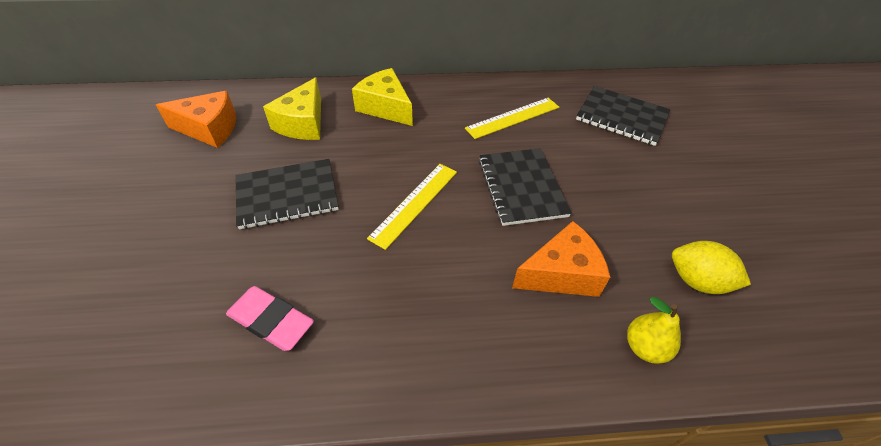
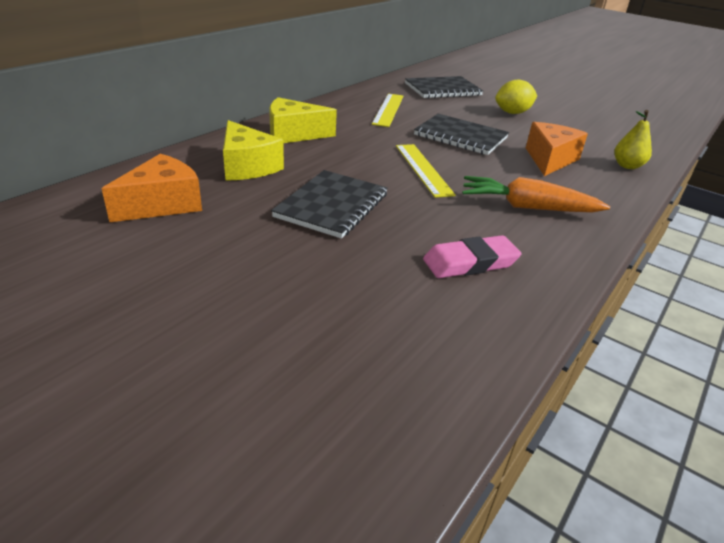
camera: 50 degrees left, 15 degrees down
(421, 309) = (527, 207): none -> orange carrot
(697, 281) = (596, 135): yellow lemon -> yellow lemon (512, 113)

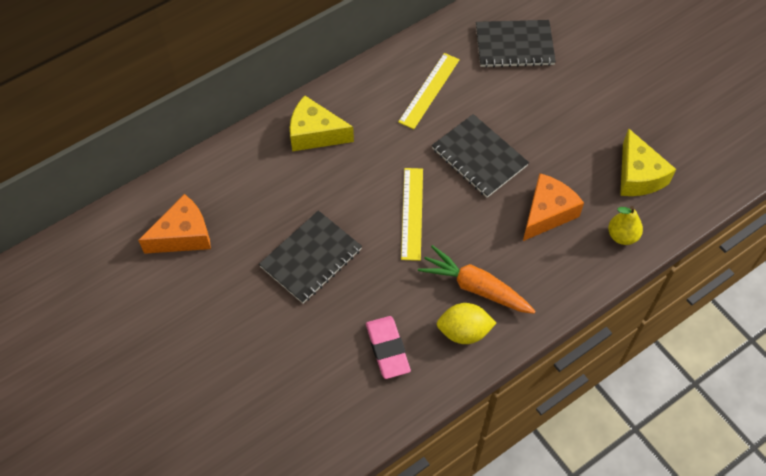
camera: 20 degrees right, 25 degrees up
(247, 166) = (259, 187): yellow cheese -> yellow cheese (638, 175)
(470, 262) = (387, 349): pink eraser -> pink eraser turned 75 degrees clockwise
(512, 113) = (566, 111): yellow lemon -> yellow lemon (464, 331)

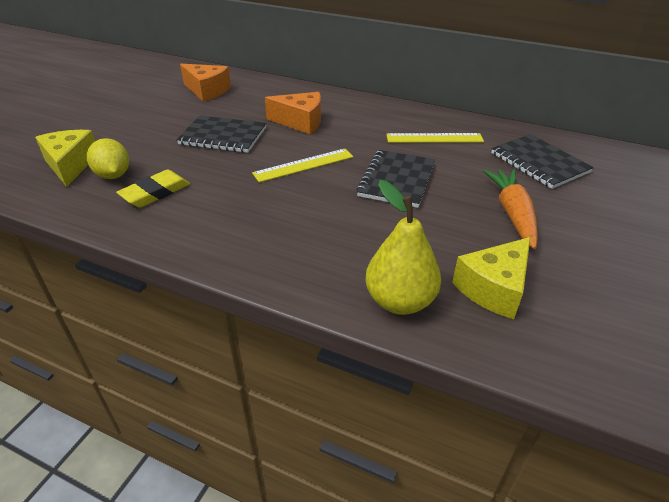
camera: 60 degrees right, 20 degrees down
(315, 134) = (336, 108): yellow cheese -> yellow cheese (70, 165)
(387, 349) = (155, 192): pink eraser -> yellow eraser
(464, 331) = (197, 227): yellow lemon -> yellow lemon (113, 175)
(475, 287) = (252, 219): orange carrot -> orange carrot (512, 214)
(547, 213) = (376, 237): orange cheese -> orange cheese (300, 122)
(622, 236) = (399, 301): yellow pear -> yellow pear, size x1.63

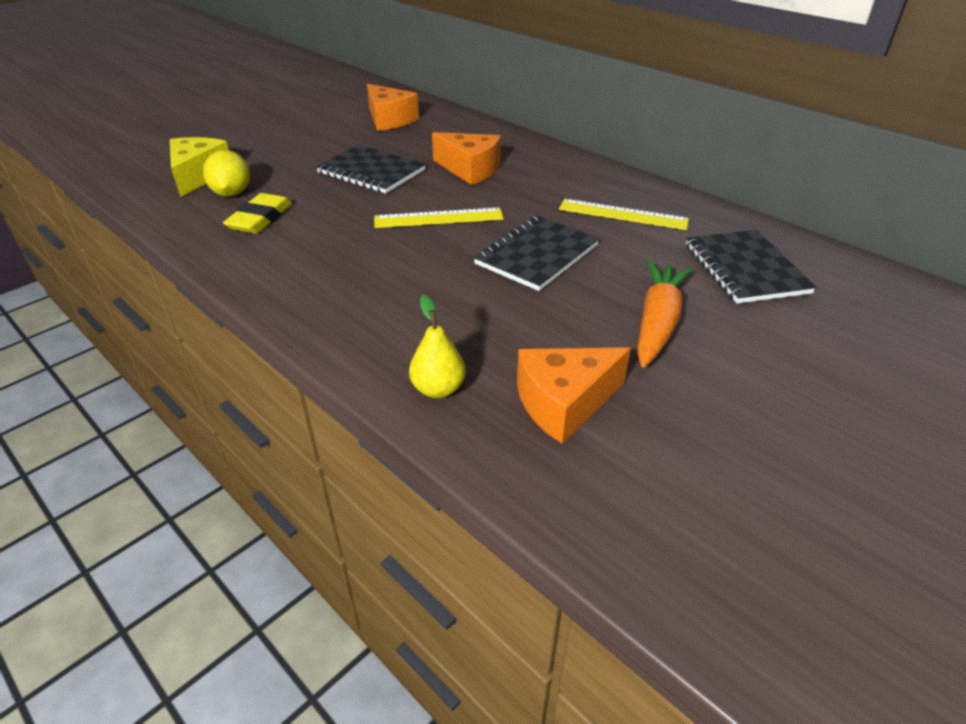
camera: 20 degrees right, 0 degrees up
(155, 192) = (260, 218): yellow eraser -> yellow eraser turned 45 degrees counterclockwise
(399, 301) = (438, 389): yellow pear -> yellow pear, size x0.61
(494, 288) = (564, 403): yellow cheese -> orange cheese

